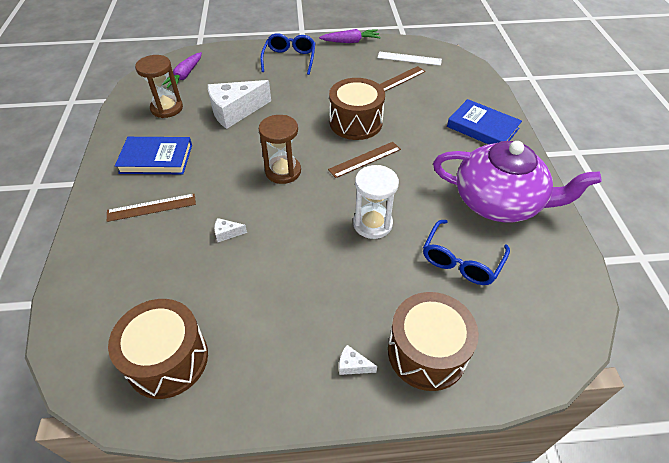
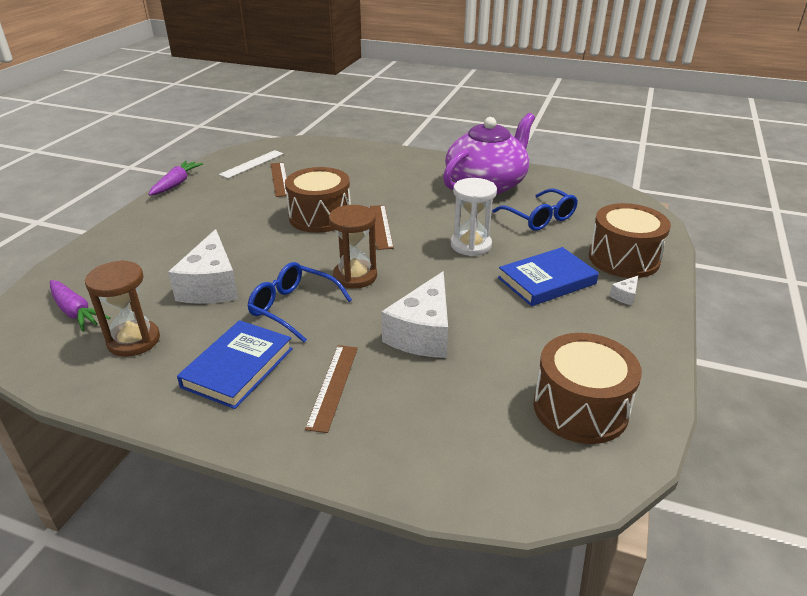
camera: 65 degrees left, 15 degrees down
(227, 233) = (423, 333): white cheese -> white cheese, size x2.49
(289, 59) = (154, 226): blue glasses -> blue glasses (293, 307)
(482, 127) = (392, 163): blue book -> blue book (546, 281)

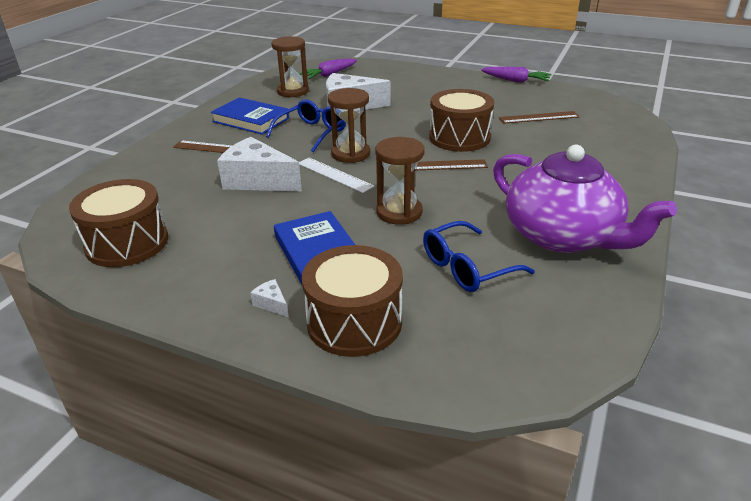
camera: 95 degrees right, 0 degrees up
(252, 164) = (570, 104): white ruler -> white ruler (334, 175)
(471, 245) = (399, 212): white hourglass -> brown hourglass

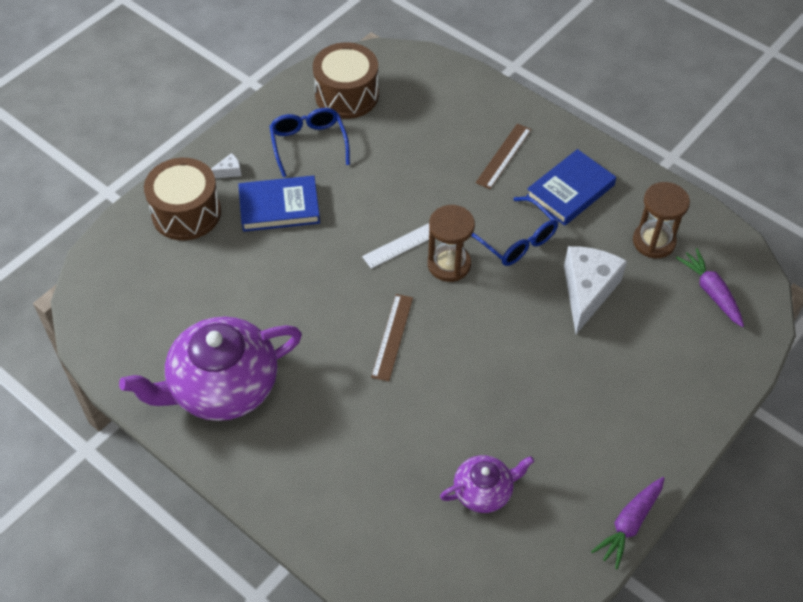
camera: 105 degrees right, 20 degrees up
(258, 181) = (418, 182): white cheese -> none
(399, 212) = (315, 275): brown hourglass -> none
(459, 137) = (454, 378): brown drum -> none
(466, 268) = (213, 297): blue glasses -> blue glasses (308, 143)
(538, 117) = (484, 491): brown ruler -> purple teapot

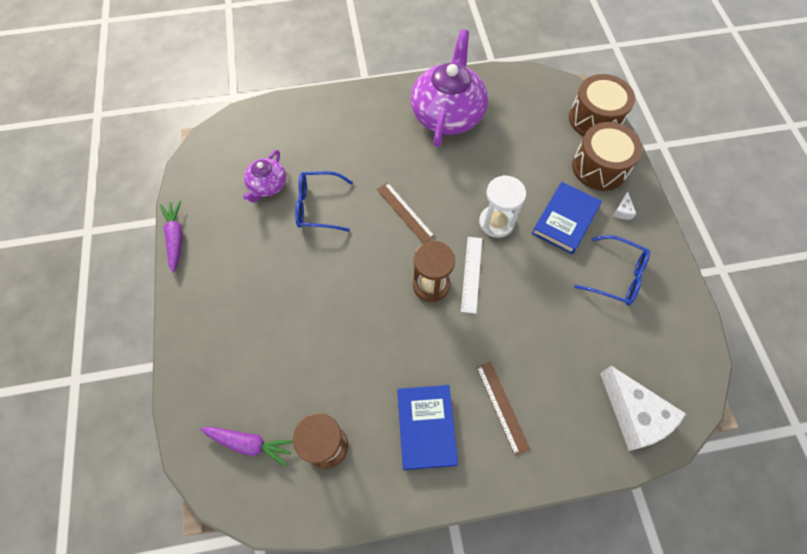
camera: 130 degrees right, 10 degrees up
(332, 256) = (496, 222): none -> white hourglass
(346, 95) = (656, 339): brown drum -> brown drum (595, 119)
(516, 241) = (413, 345): blue glasses -> blue glasses (317, 206)
(587, 291) = (331, 354): white cheese -> white cheese (634, 415)

